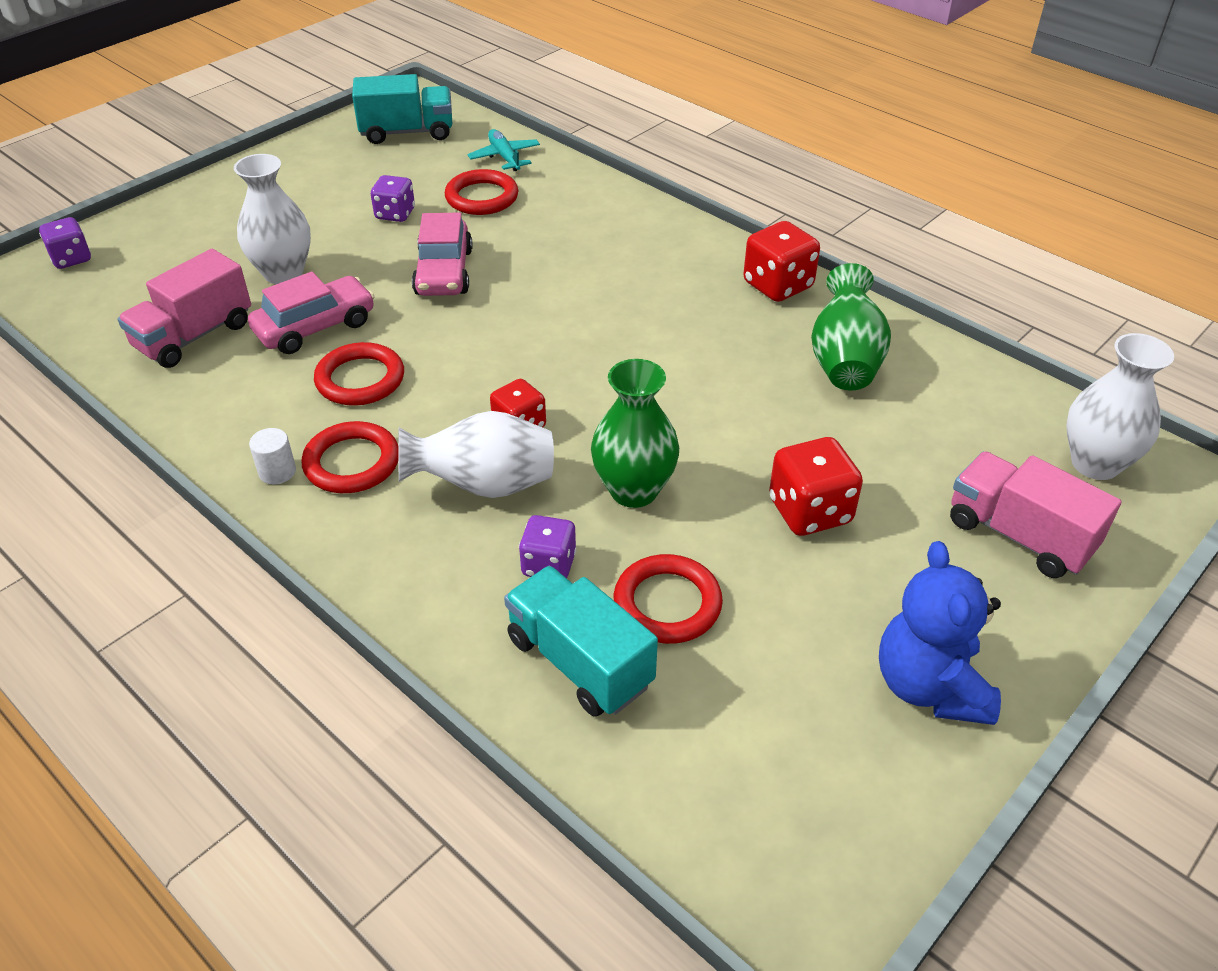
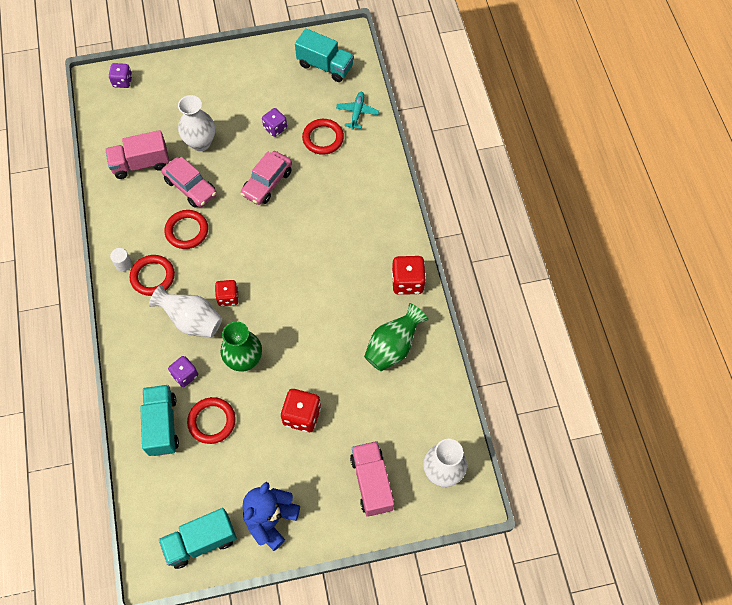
camera: 35 degrees right, 20 degrees up
(315, 327) = (190, 187): pink car -> pink car turned 45 degrees clockwise
(849, 805) = (201, 542): none -> turquoise truck

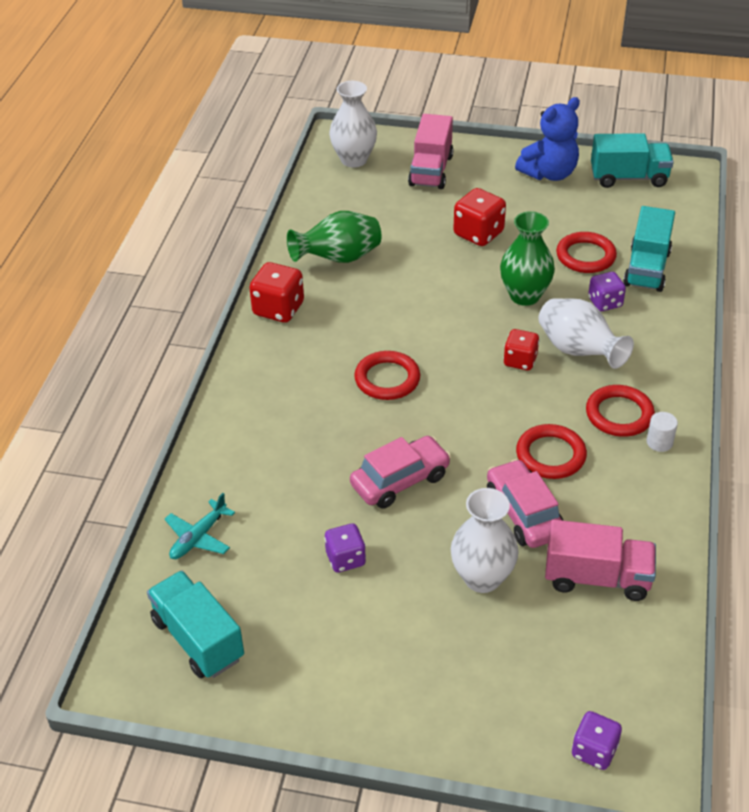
camera: 155 degrees left, 20 degrees down
(323, 138) = (278, 516): red ring -> red ring (387, 379)

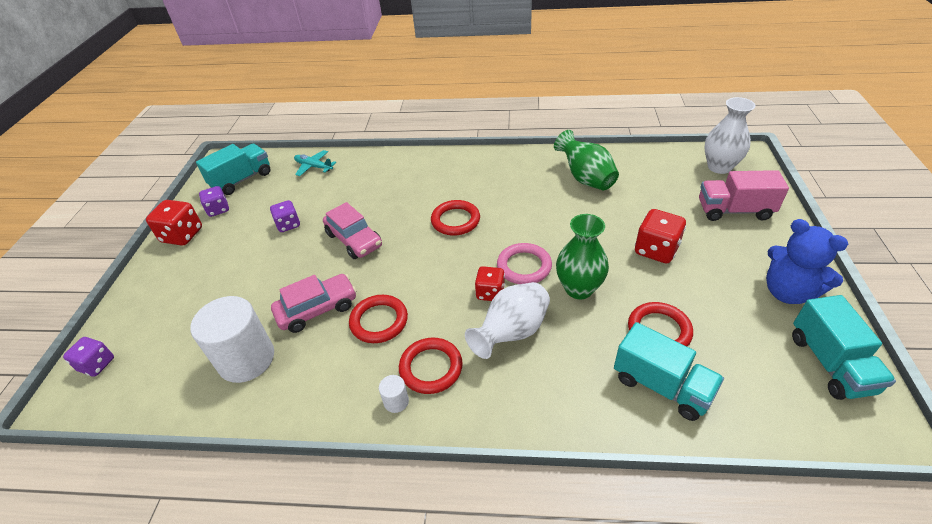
camera: 85 degrees right, 0 degrees up
(278, 309) = (518, 161): red dice -> red dice (182, 235)
(482, 578) = (260, 291): white vase -> none
(484, 330) = (524, 266): none -> pink ring
(597, 578) = (246, 359): pink truck -> white cylinder
(605, 302) = (589, 350): purple dice -> purple dice (218, 210)
(647, 268) = (661, 385): turquoise truck -> turquoise truck turned 150 degrees counterclockwise

